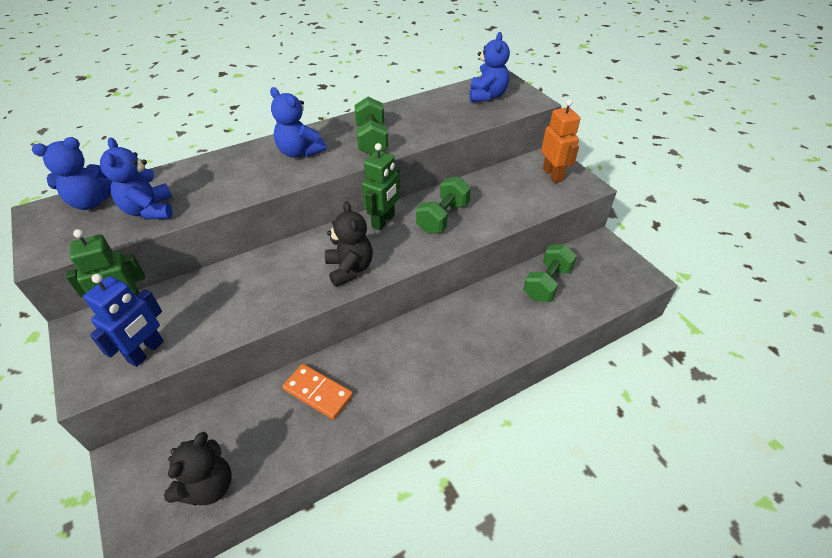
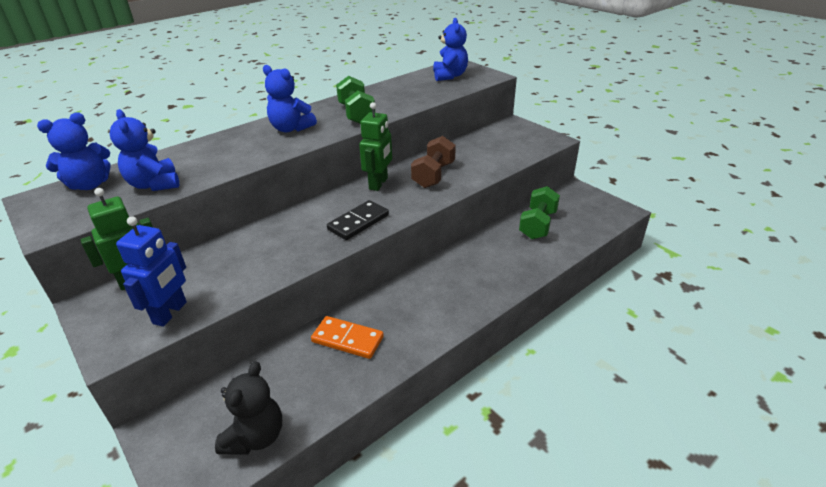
camera: 10 degrees left, 10 degrees down
(350, 269) = (358, 222): black teddy bear -> black domino
(443, 218) = (433, 175): green dumbbell -> brown dumbbell
(553, 175) = (521, 135): orange robot -> none

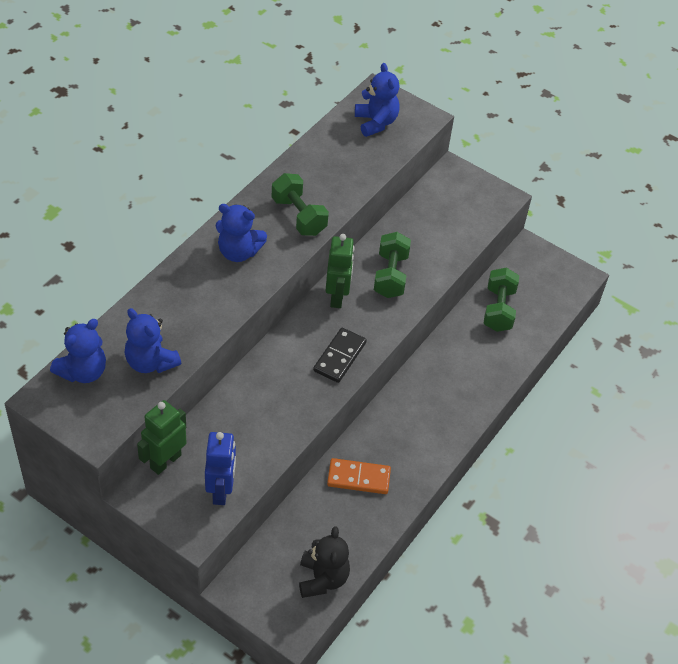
camera: 20 degrees left, 15 degrees up
(433, 175) = (390, 275): brown dumbbell -> green dumbbell

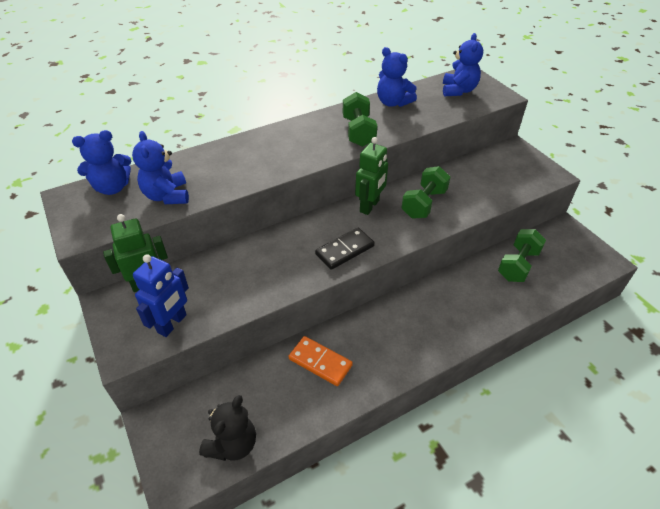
camera: 30 degrees right, 5 degrees down
(238, 252) = (294, 142): blue teddy bear -> blue teddy bear (393, 102)

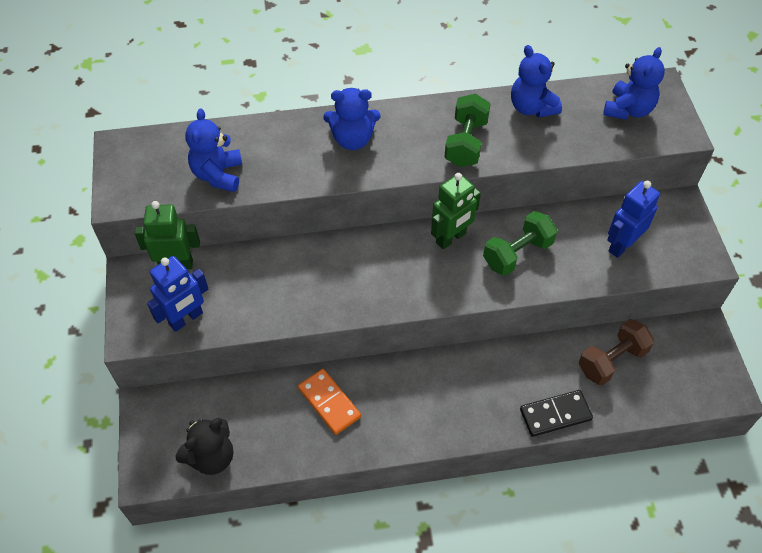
camera: 20 degrees right, 10 degrees up
(112, 187) = (166, 147): blue teddy bear -> blue teddy bear (352, 139)
(345, 250) = (396, 288): black domino -> black domino (555, 414)
(492, 180) = (621, 245): none -> blue robot
(518, 265) = (612, 360): green dumbbell -> brown dumbbell

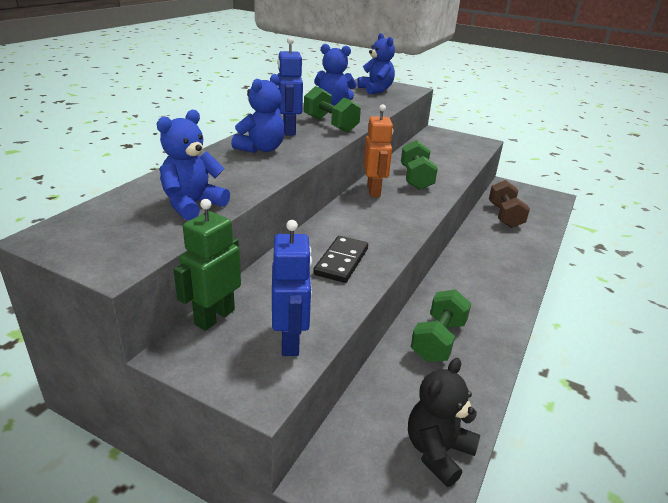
camera: 55 degrees left, 25 degrees down
(211, 457) = (437, 451): black teddy bear -> black teddy bear turned 135 degrees counterclockwise
(218, 175) = (192, 205): blue teddy bear -> blue teddy bear turned 90 degrees clockwise
(329, 402) = (438, 340): orange domino -> green dumbbell
(451, 238) = (374, 191): green robot -> orange robot
(555, 414) = (532, 250): black domino -> black domino (341, 261)
(621, 245) = (447, 153): blue robot -> blue robot (288, 130)

